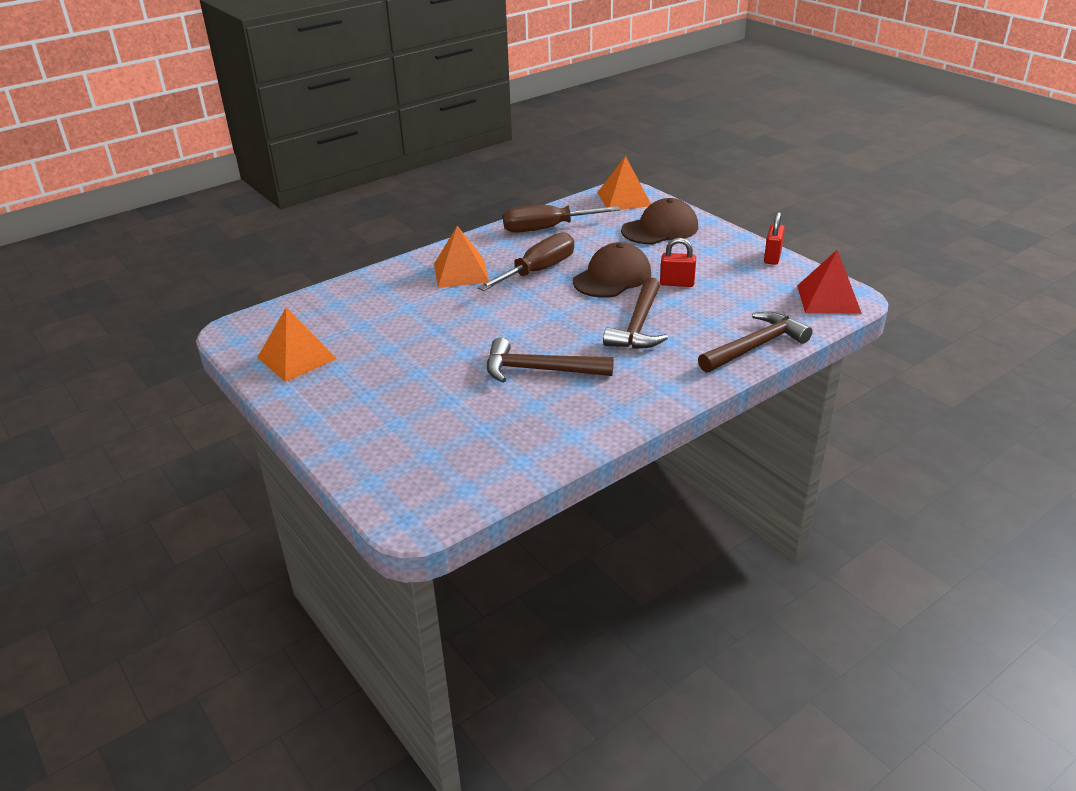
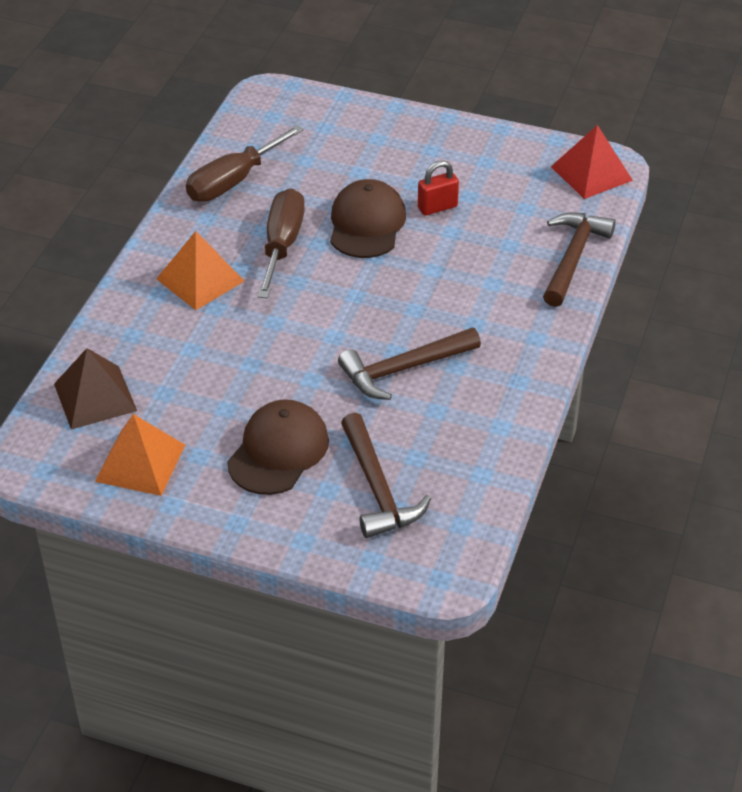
camera: 35 degrees left, 10 degrees up
(317, 312) = (95, 397): none -> brown pyramid
(624, 199) = (278, 106): orange pyramid -> none
(638, 326) = (448, 277): brown hammer -> brown hammer (378, 489)
(660, 229) = (356, 137): brown cap -> brown cap (278, 451)
(772, 257) = (499, 137): red padlock -> none

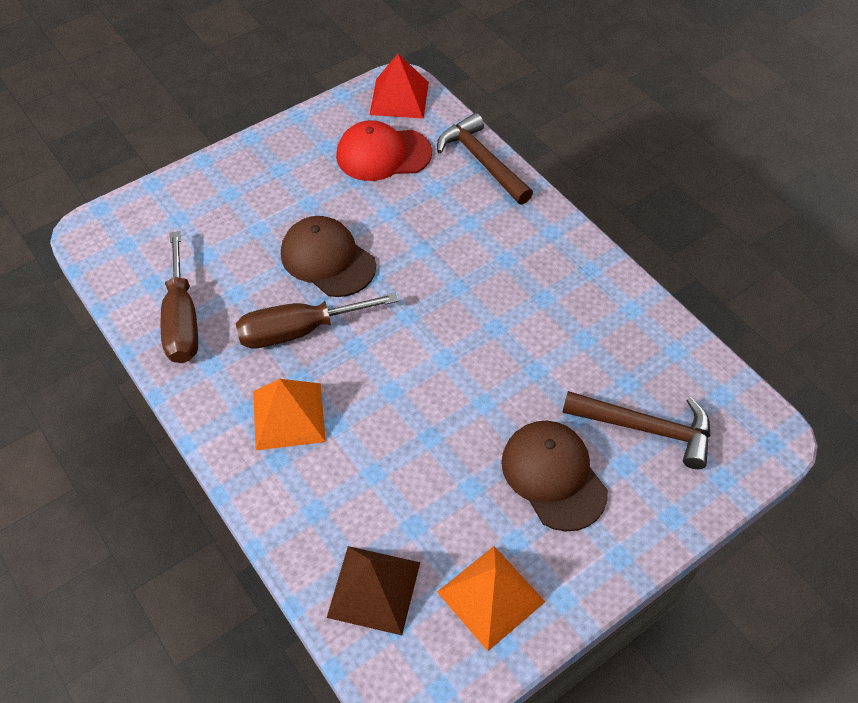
camera: 55 degrees left, 10 degrees up
(282, 245) = (299, 331): brown screwdriver -> brown screwdriver turned 60 degrees counterclockwise
(403, 369) = (521, 334): brown hammer -> none
(437, 207) = (351, 205): red padlock -> none
(514, 197) = (383, 154): none -> red cap

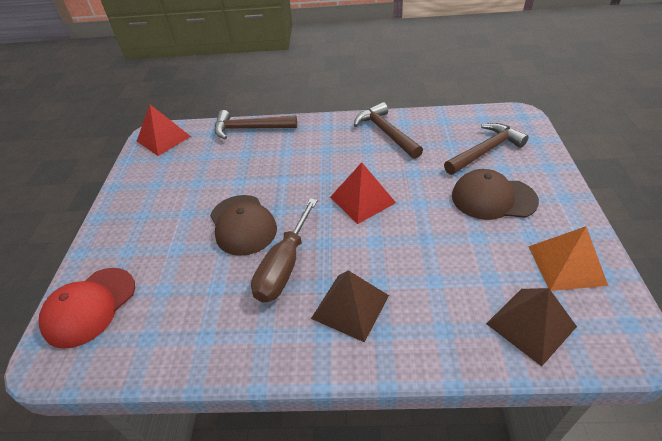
camera: 50 degrees left, 10 degrees down
(182, 319) = (203, 334): brown screwdriver -> none
(288, 416) = (350, 306): orange pyramid -> brown pyramid
(328, 259) = (243, 225): brown cap -> brown cap turned 105 degrees counterclockwise
(383, 154) = (194, 163): red cap -> red cap (90, 306)
(446, 343) = (362, 200): none -> red pyramid
(592, 300) = (386, 132): none -> brown hammer

